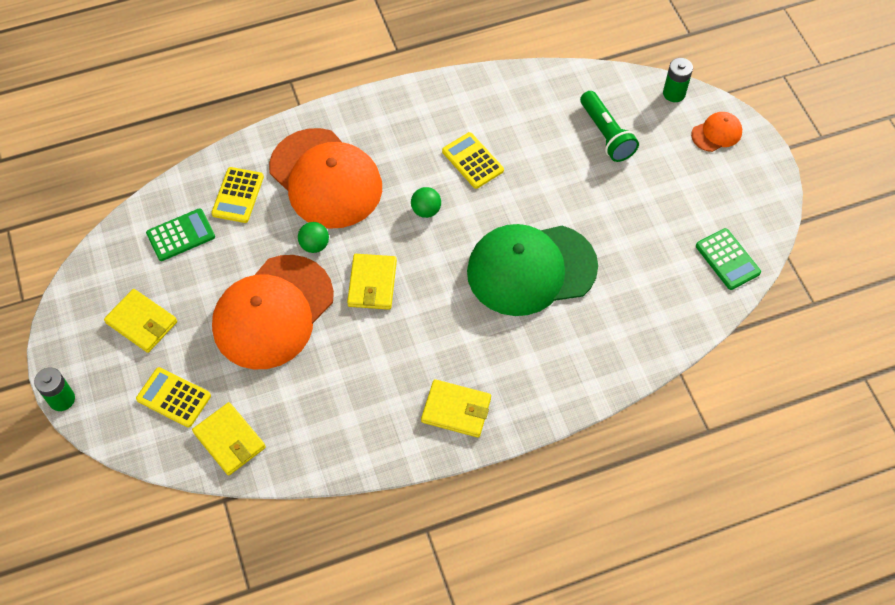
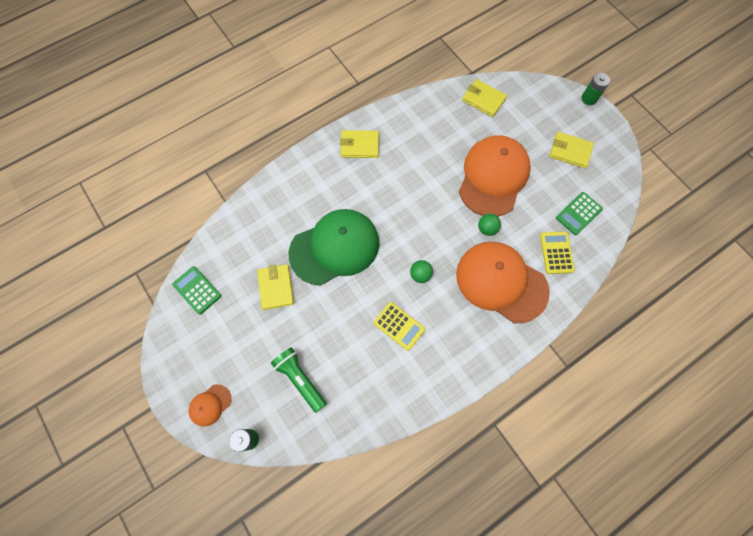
camera: 165 degrees right, 10 degrees up
(174, 397) = (526, 114): yellow calculator -> none
(372, 283) = (438, 211): yellow wallet -> yellow wallet (276, 287)

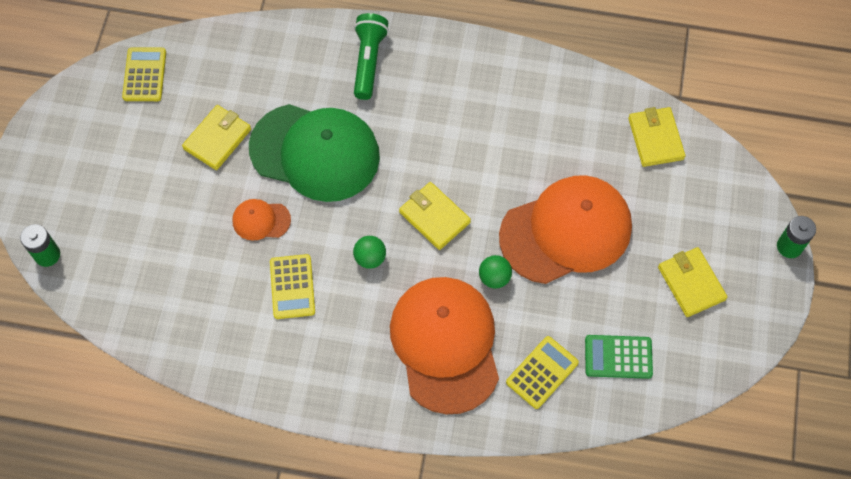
camera: 45 degrees right, 5 degrees down
(197, 290) = (145, 75): green calculator -> yellow calculator
(210, 405) = (47, 192): orange cap -> orange cap (261, 220)
(300, 379) = (147, 246): green flashlight -> green flashlight (369, 61)
(359, 145) = (457, 70): yellow wallet -> yellow wallet (434, 217)

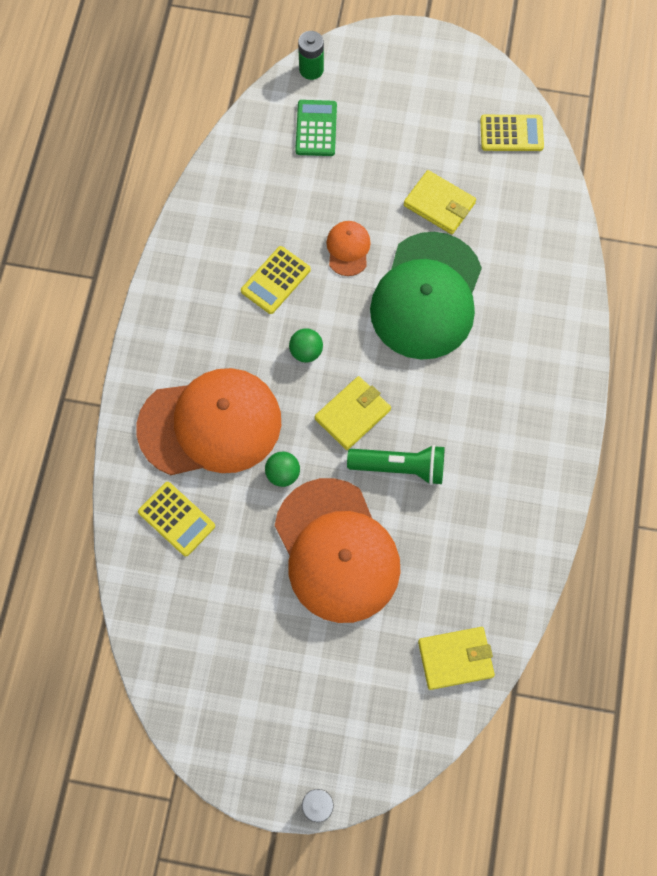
camera: 90 degrees right, 5 degrees up
(292, 287) = (275, 280): yellow calculator -> yellow calculator turned 45 degrees counterclockwise
(369, 61) = (541, 346): green flashlight -> green flashlight (400, 467)
(618, 357) = (190, 598): green calculator -> green calculator (316, 128)
(691, 283) = (273, 685): yellow wallet -> none

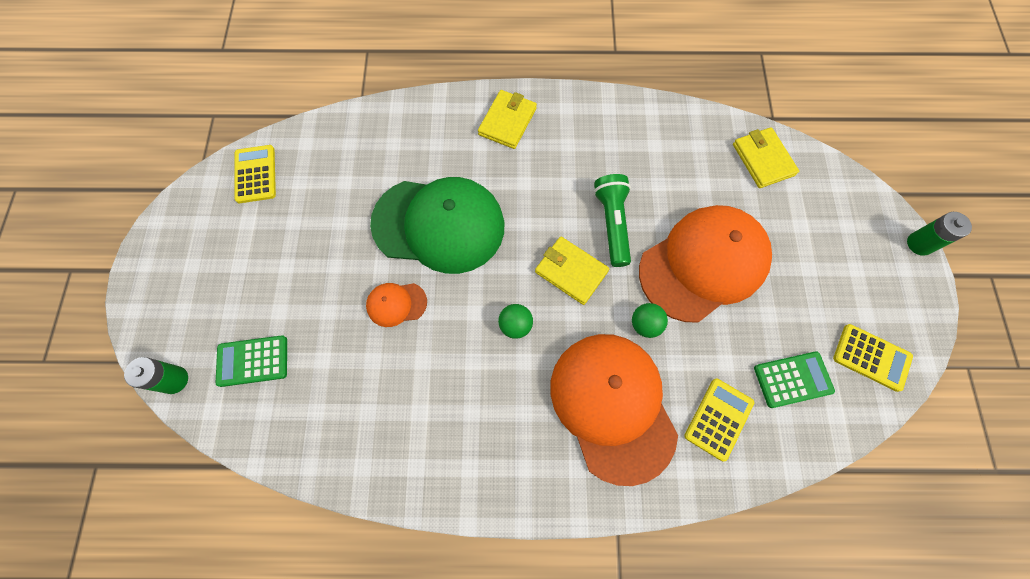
camera: 100 degrees left, 0 degrees up
(198, 604) = (792, 379): none -> green calculator
(275, 280) = (441, 370): yellow calculator -> yellow calculator (871, 357)
(439, 204) = (338, 227): yellow wallet -> yellow wallet (507, 121)

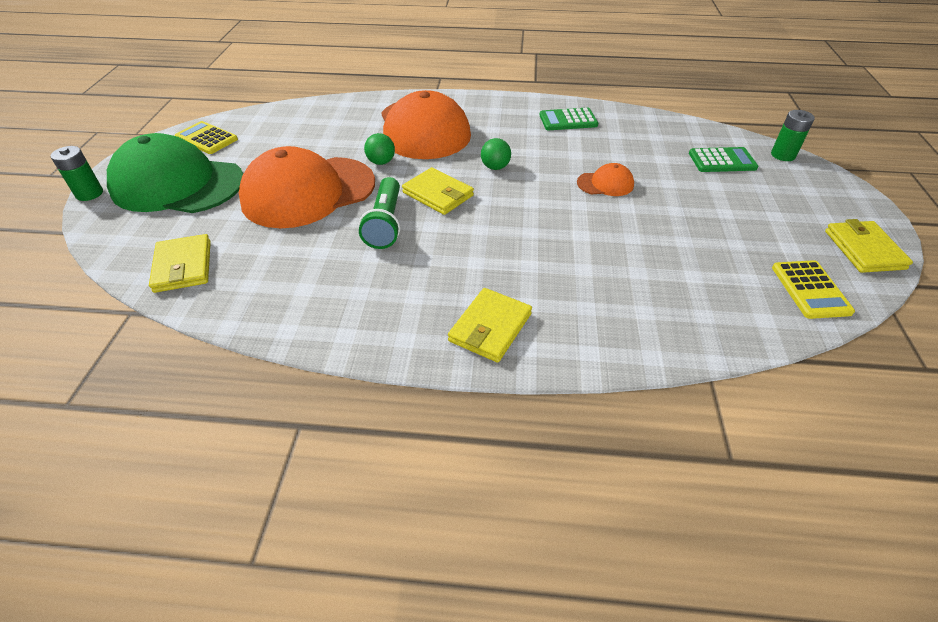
camera: 175 degrees left, 25 degrees down
(182, 224) = (864, 250): none -> yellow wallet
(439, 225) = (572, 233): green cap -> green cap (177, 184)
(718, 419) = (346, 120): yellow calculator -> none
(792, 379) = (278, 132): green calculator -> green calculator (568, 120)

